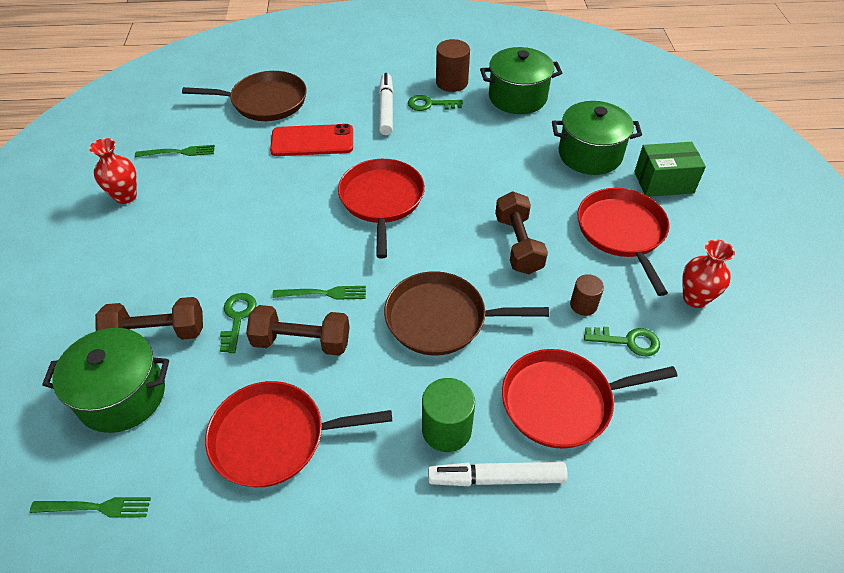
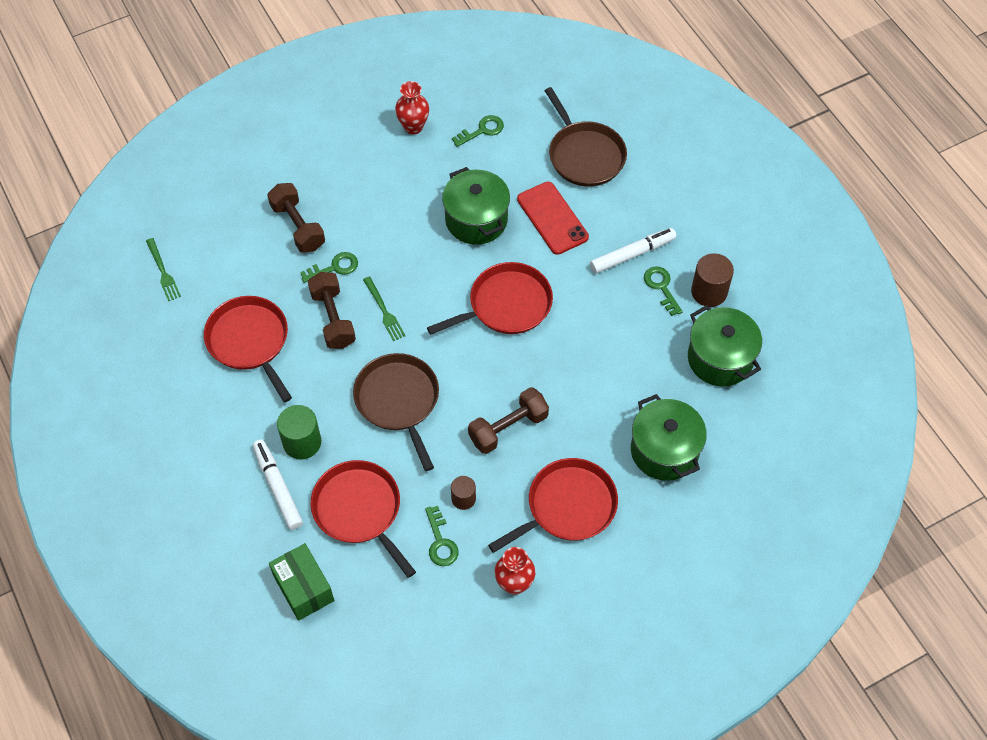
camera: 65 degrees right, 10 degrees up
(122, 395) = (241, 237): green pot -> green pot (476, 220)
(178, 152) = (482, 130): green fork -> green key
(663, 182) = (659, 526): green box -> green box (304, 588)

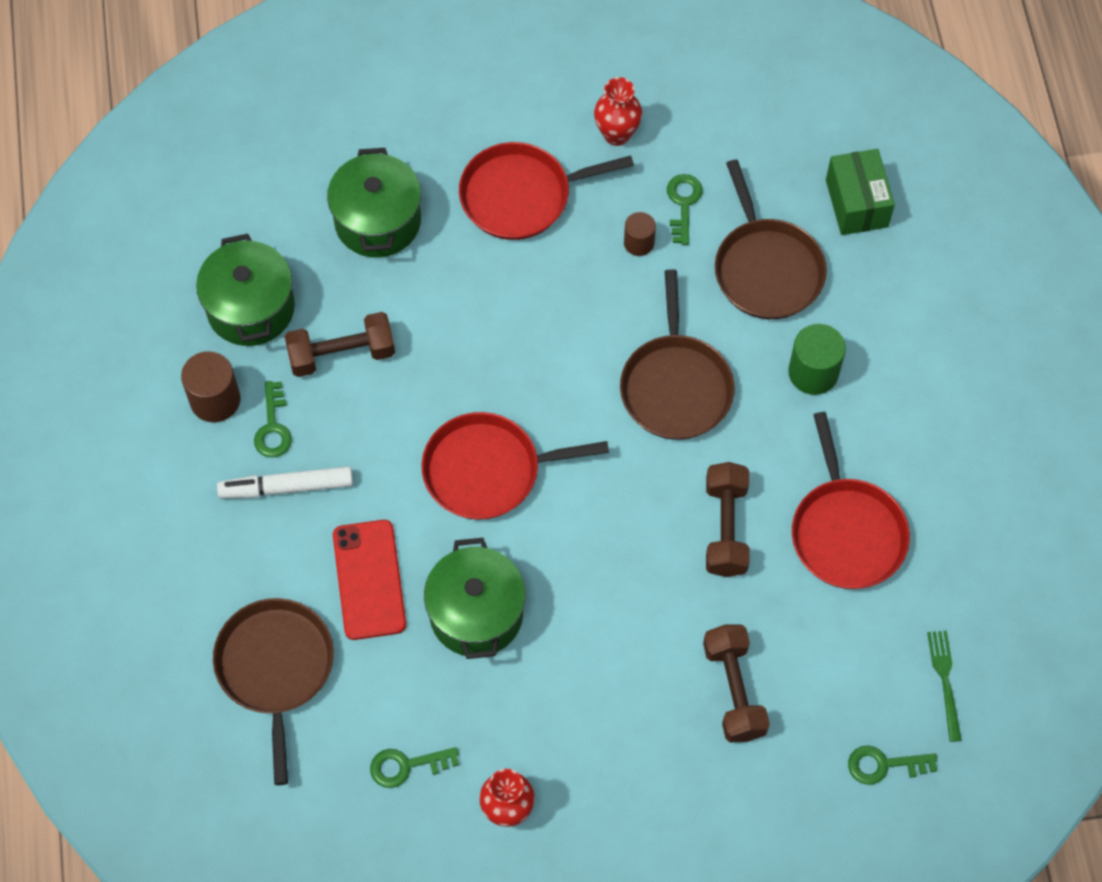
camera: 160 degrees left, 5 degrees up
(278, 487) = (857, 327): white marker -> none
(334, 267) = (701, 605): green key -> green key (884, 765)
(359, 510) = (766, 268): red pan -> brown pan
(384, 311) = (653, 517): green fork -> none
(508, 428) = (552, 308): brown dumbbell -> brown dumbbell (341, 354)

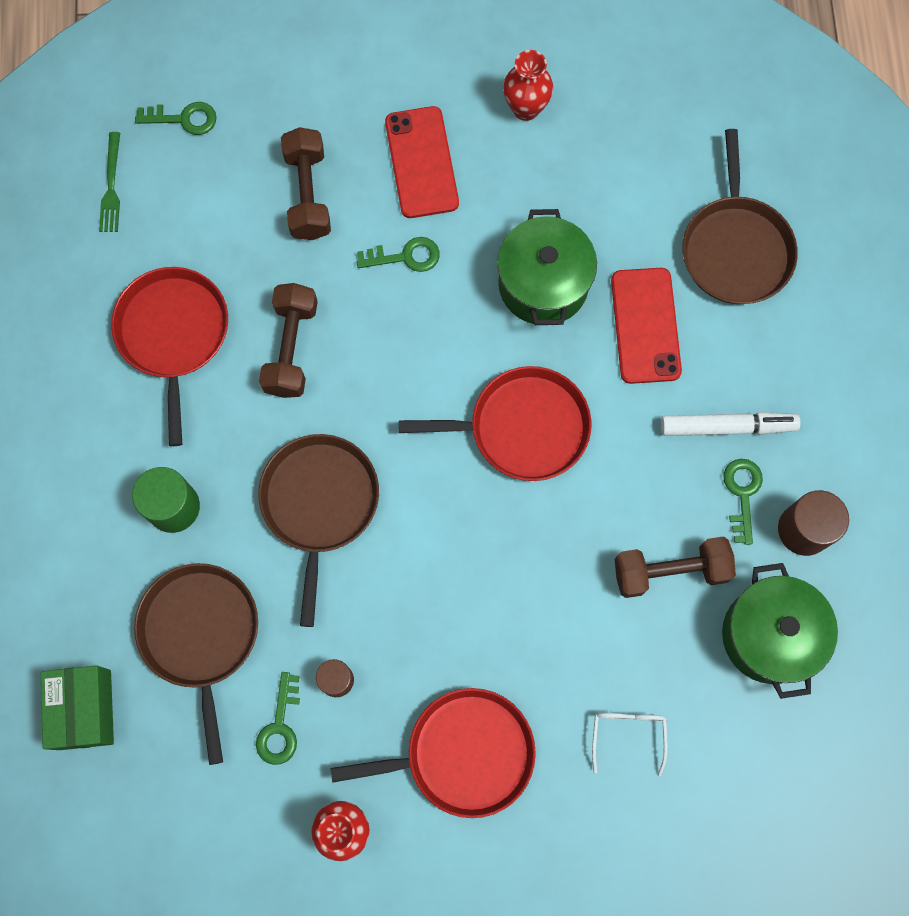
camera: 175 degrees left, 10 degrees up
(378, 221) = (628, 734): green pot -> white glasses
(407, 766) = (614, 152): green key -> green key (405, 256)
(616, 736) = (421, 162): none -> red phone

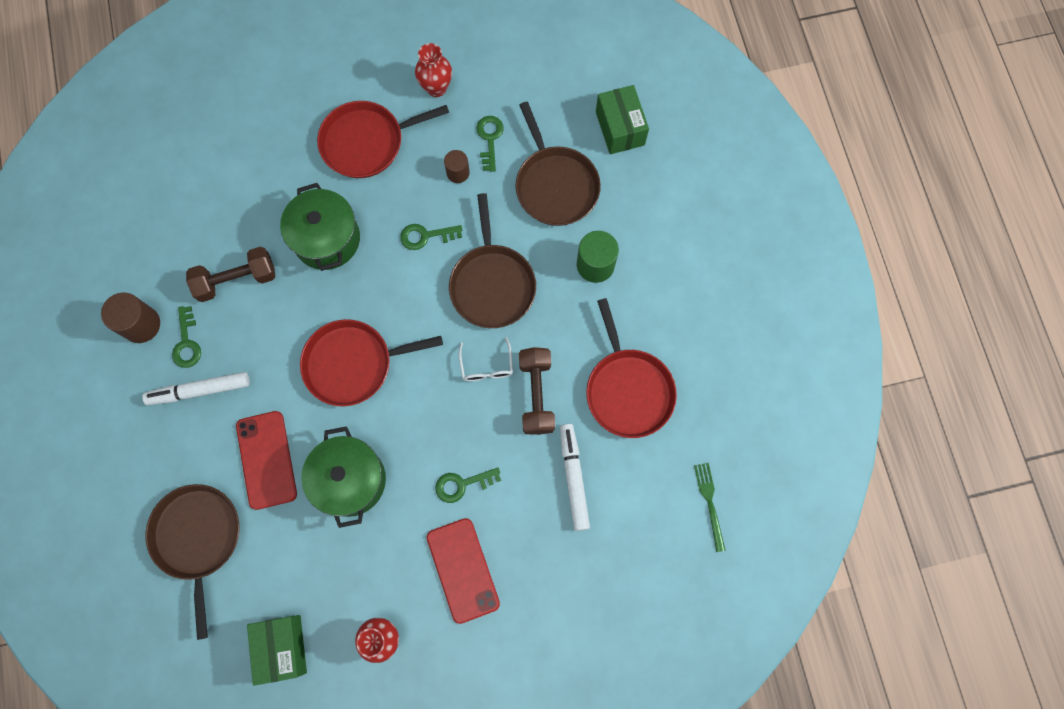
camera: 170 degrees right, 0 degrees up
(183, 119) = (668, 575): green key -> green key (426, 236)
(268, 241) = (573, 478): none -> white marker
(308, 194) = (550, 525): brown dumbbell -> none
(628, 734) = (259, 171): white glasses -> white glasses (486, 366)
(642, 117) = (282, 647): none -> green box
(769, 635) = (165, 249): green pot -> green pot (327, 239)

